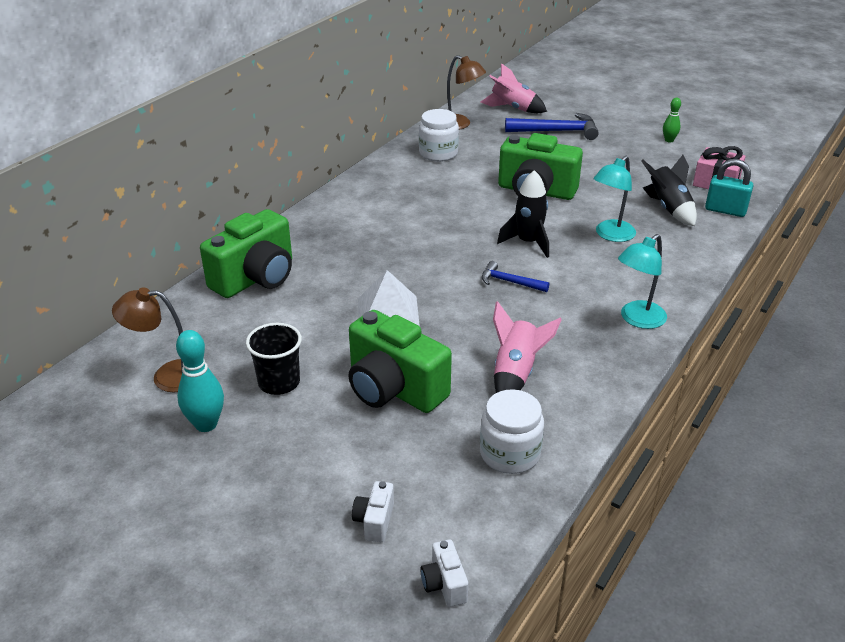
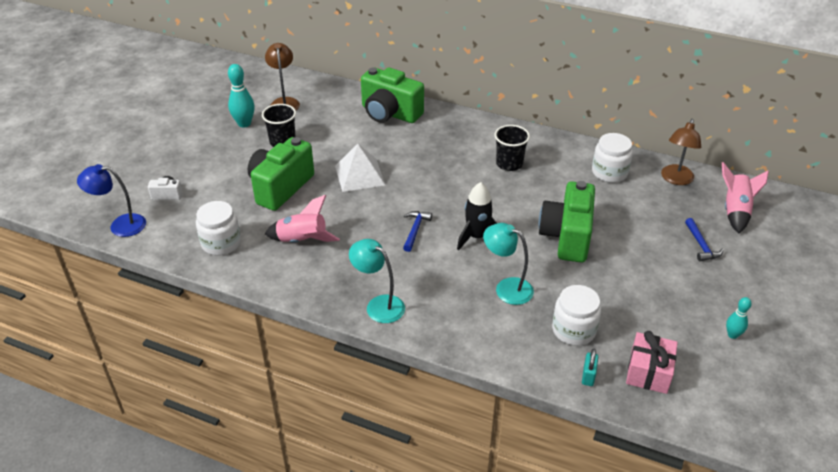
camera: 80 degrees right, 5 degrees up
(403, 206) = (509, 164): none -> black cup
(444, 584) = (120, 225): white camera -> blue lamp
(557, 131) = (701, 245): blue hammer -> blue hammer, size x0.58
(668, 208) = (573, 330): black rocket -> white jar
(669, 140) = (732, 335): green bowling pin -> turquoise bowling pin
(725, 210) = (588, 376): turquoise padlock -> turquoise padlock, size x0.61

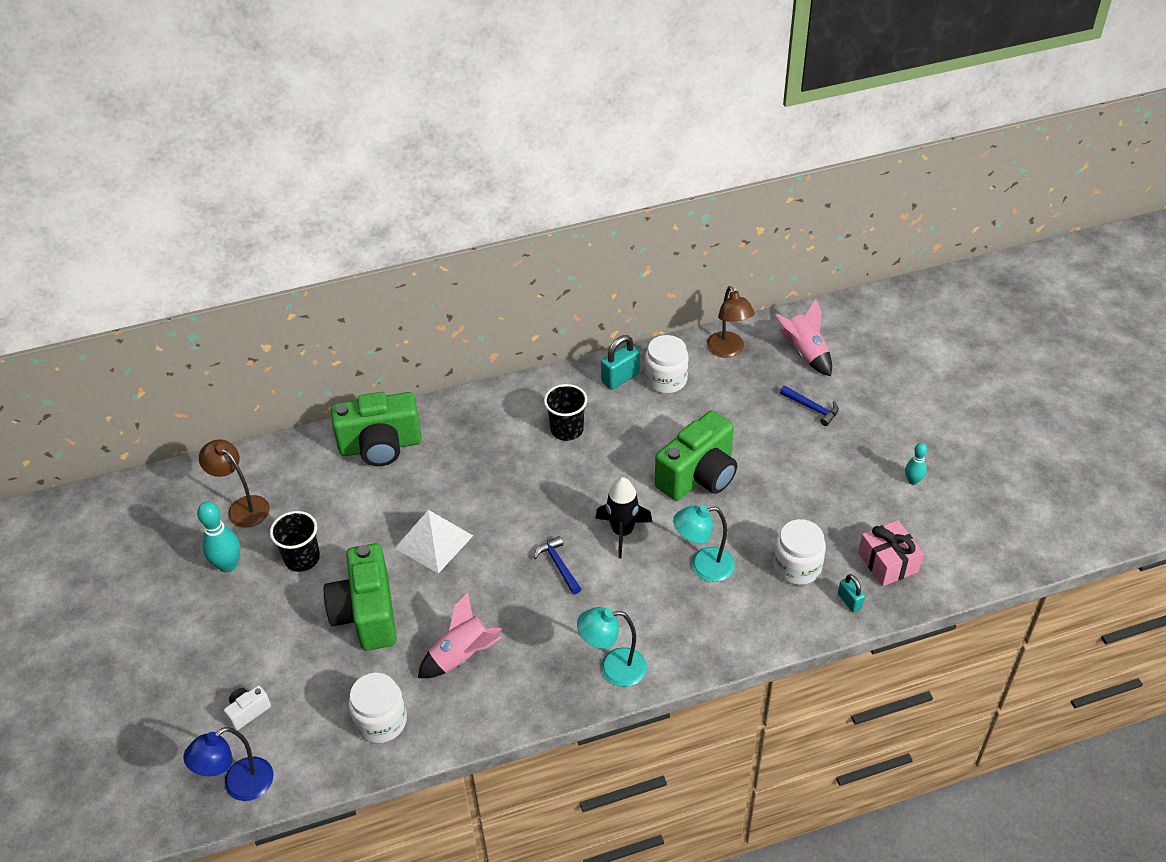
camera: 40 degrees left, 5 degrees up
(566, 237) = (699, 476): green camera -> green camera turned 105 degrees counterclockwise
(578, 155) = (620, 378): none -> turquoise padlock

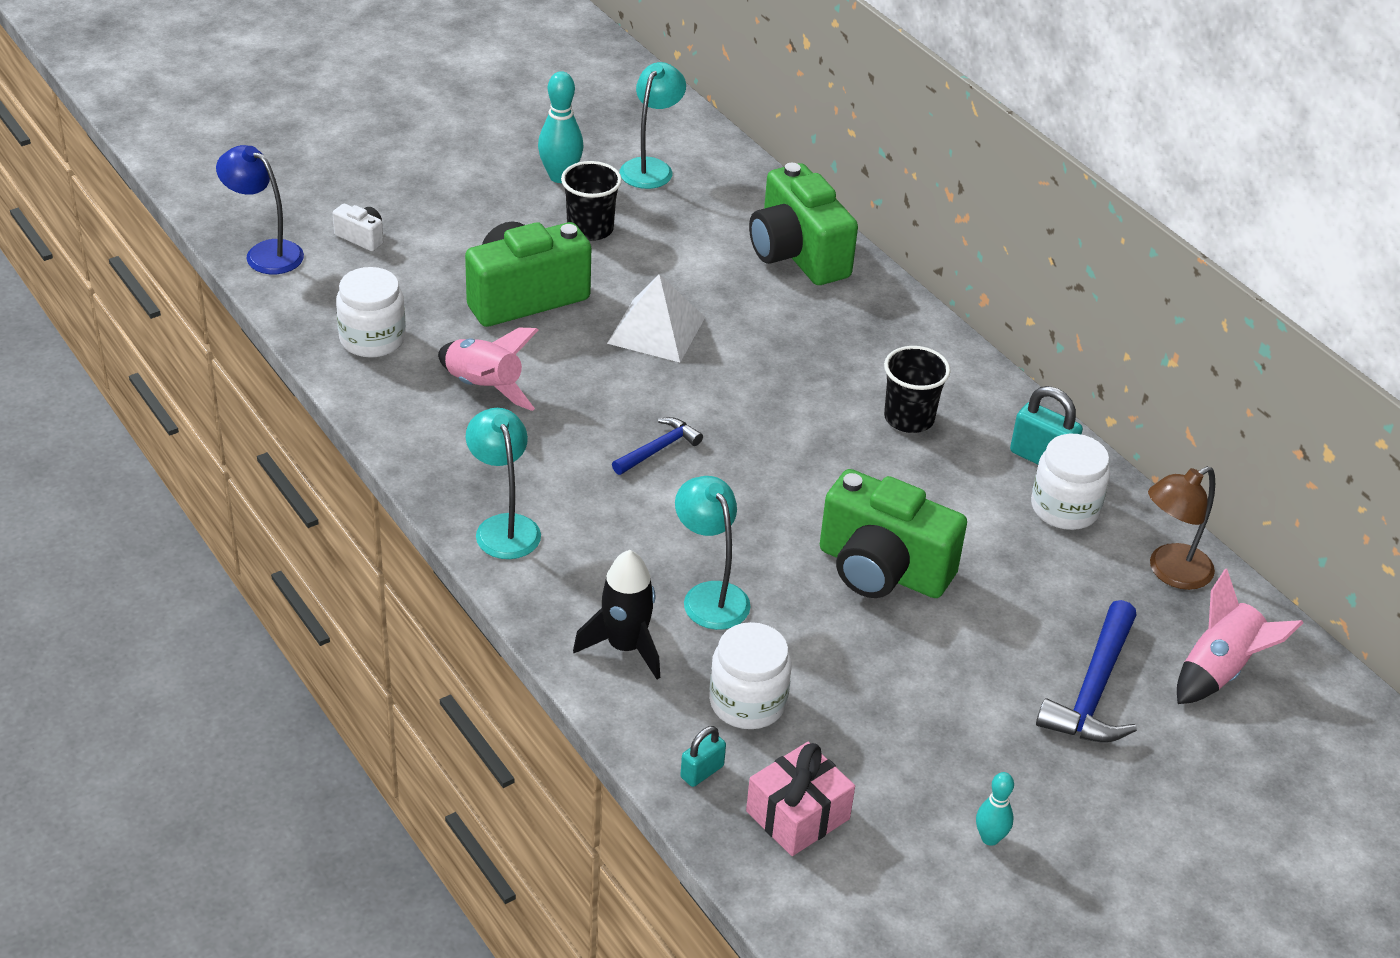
camera: 70 degrees right, 5 degrees down
(242, 507) = (651, 167): brown lamp -> turquoise lamp
(622, 532) = (741, 503): black rocket -> black rocket (625, 647)
(812, 408) = (1093, 690): blue hammer -> blue hammer, size x1.71

